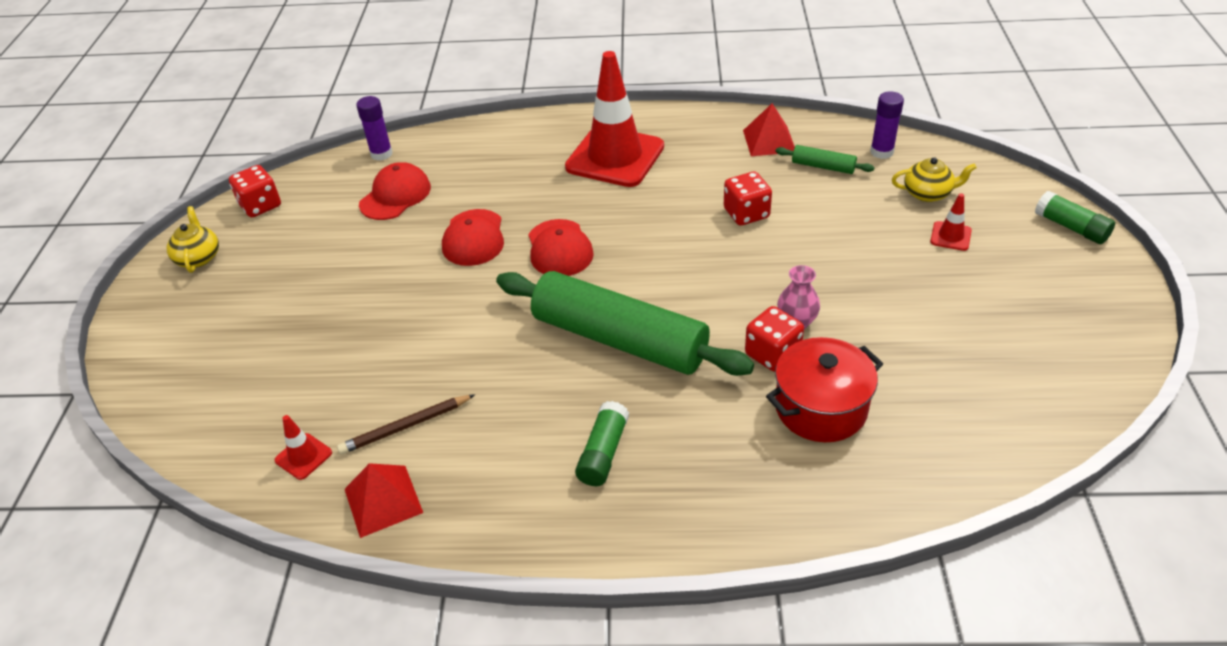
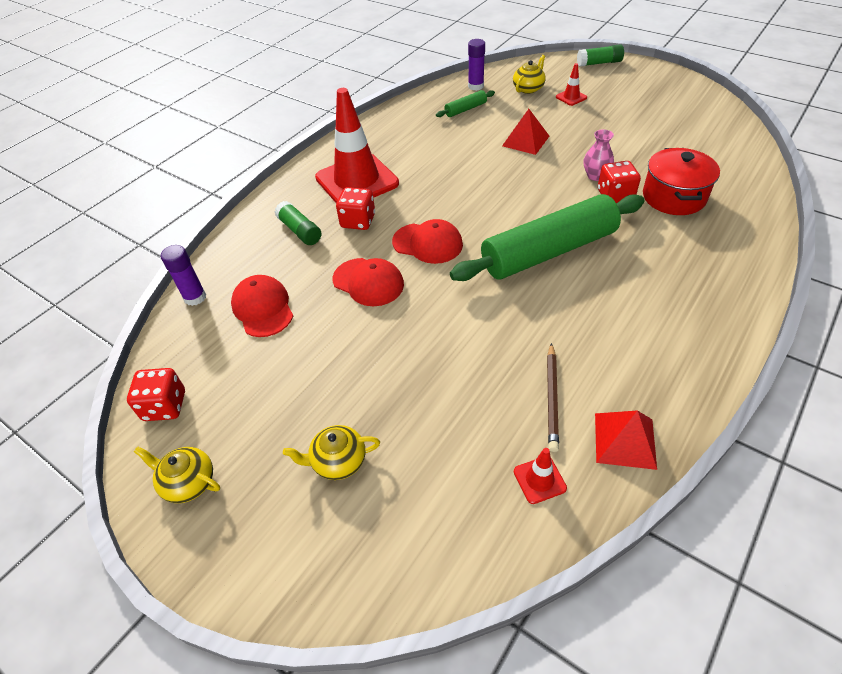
camera: 55 degrees left, 5 degrees up
(258, 324) = (338, 461): none -> yellow teapot
(603, 453) = (652, 300): green glue stick -> green glue stick (300, 231)
(746, 213) = (478, 153): red dice -> red dice (358, 221)
(769, 141) = (418, 117): red pyramid -> red pyramid (525, 141)

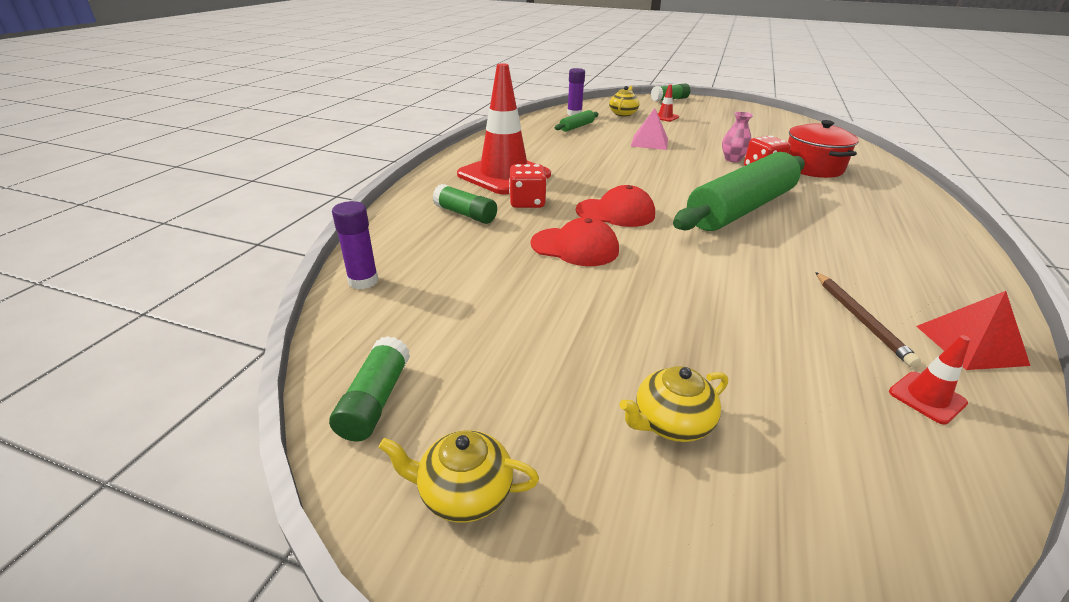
camera: 20 degrees left, 15 degrees down
(165, 406) = (375, 400): red dice -> green glue stick
(263, 308) = (461, 281): red cap -> none
(525, 141) = (649, 142): red pyramid -> pink pyramid

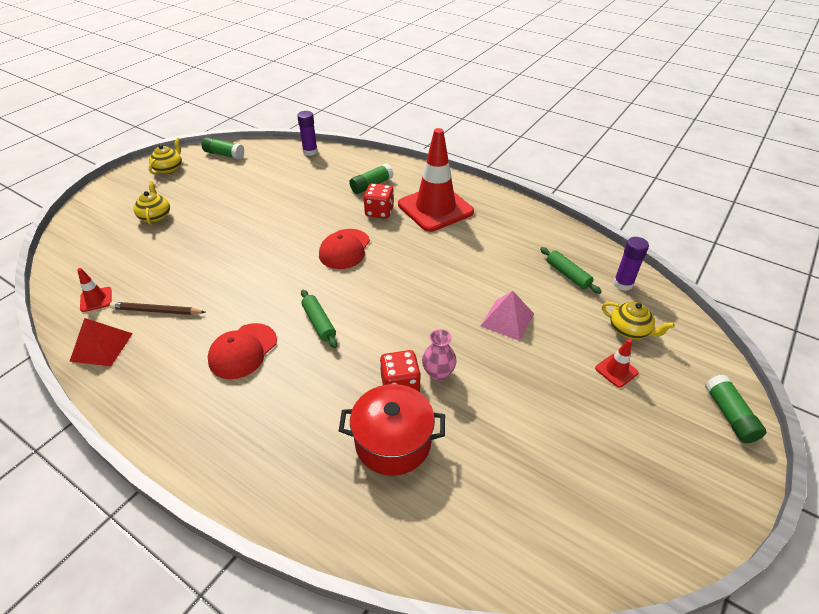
camera: 105 degrees right, 10 degrees up
(575, 247) = (305, 220): red cap -> red cap (243, 351)
(740, 209) = (319, 323): green rolling pin -> green rolling pin, size x0.42

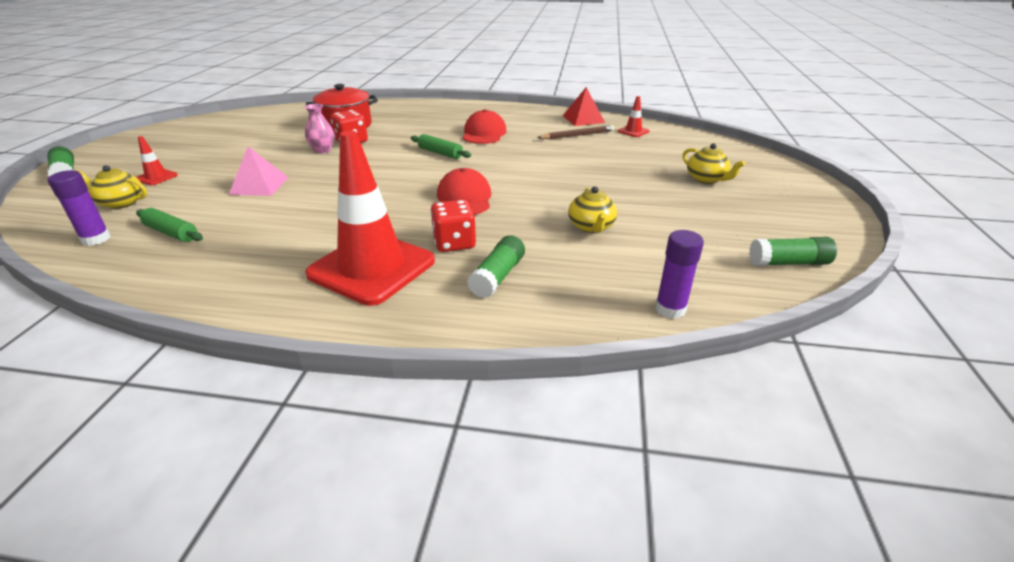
camera: 155 degrees right, 10 degrees down
(169, 169) = (808, 223): yellow teapot -> yellow teapot (591, 227)

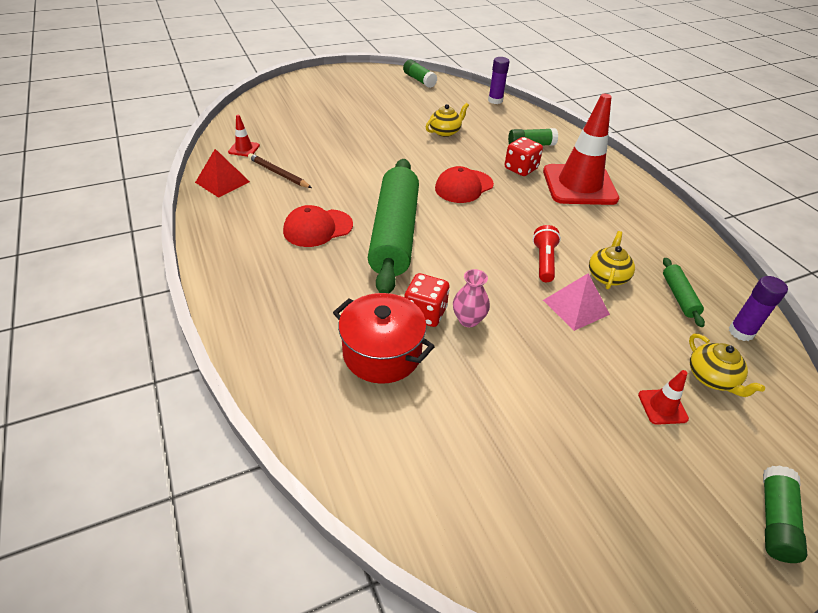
camera: 125 degrees left, 10 degrees up
(316, 194) = (544, 261): none -> red flashlight
(440, 153) = (395, 234): green rolling pin -> green rolling pin, size x2.41
(706, 179) = (330, 107): yellow teapot -> yellow teapot (607, 276)

